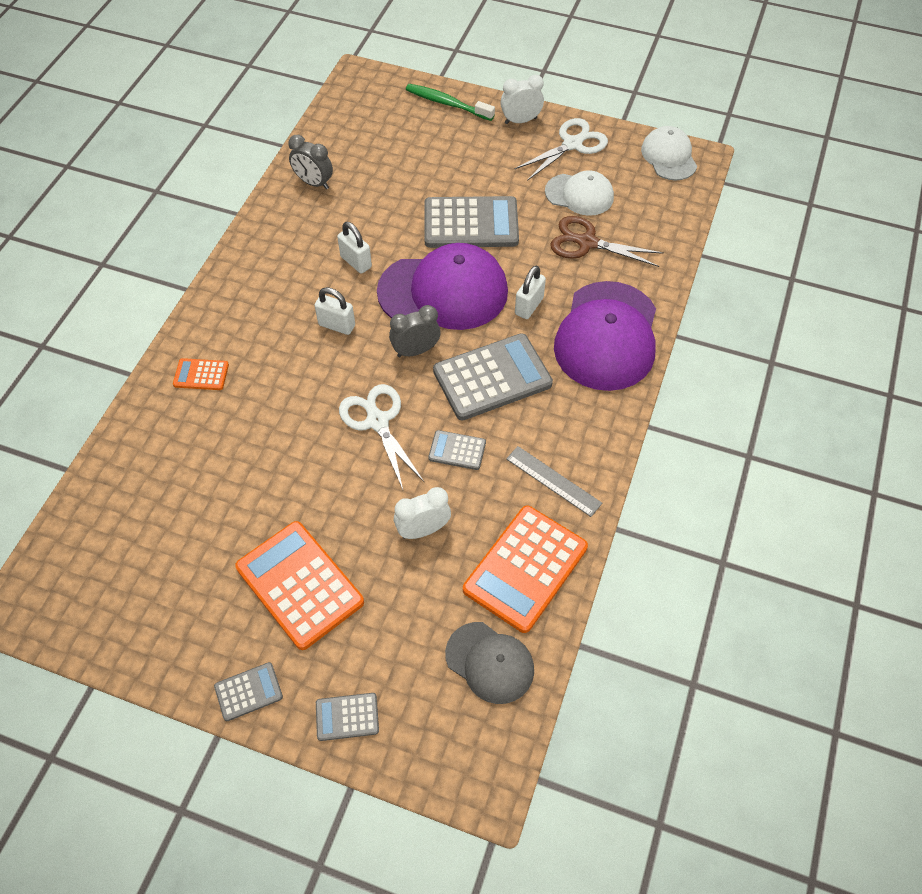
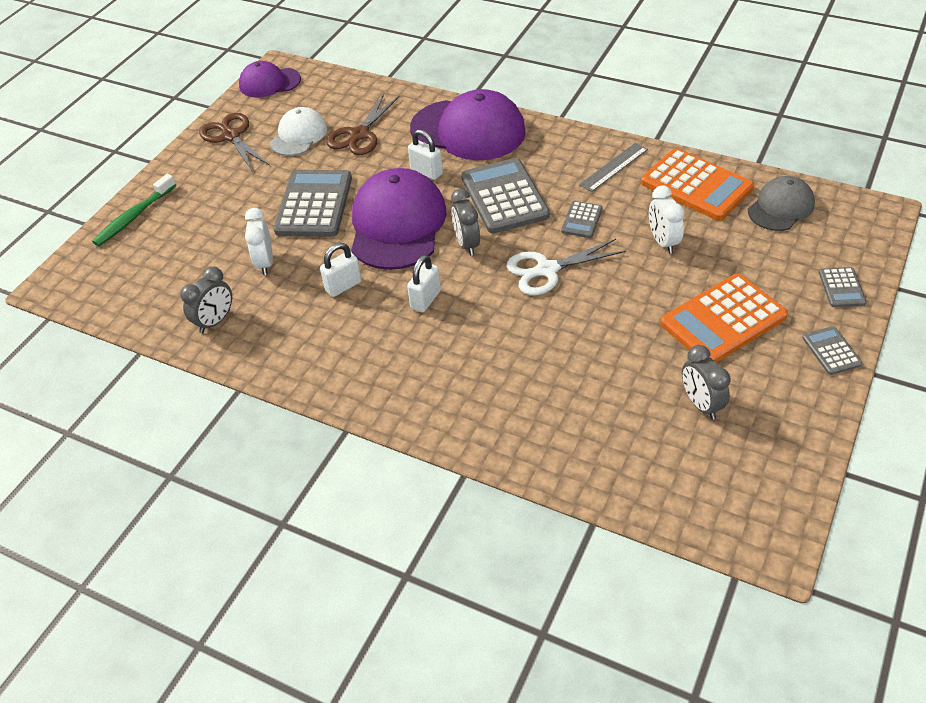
camera: 80 degrees left, 10 degrees down
(186, 558) = (701, 404): none -> grey clock
(201, 375) = (475, 407): orange calculator -> none
(520, 121) = (184, 167): white clock -> white clock (265, 263)
(572, 144) = (231, 136): white scissors -> brown scissors
(669, 156) = (269, 83): white cap -> purple cap

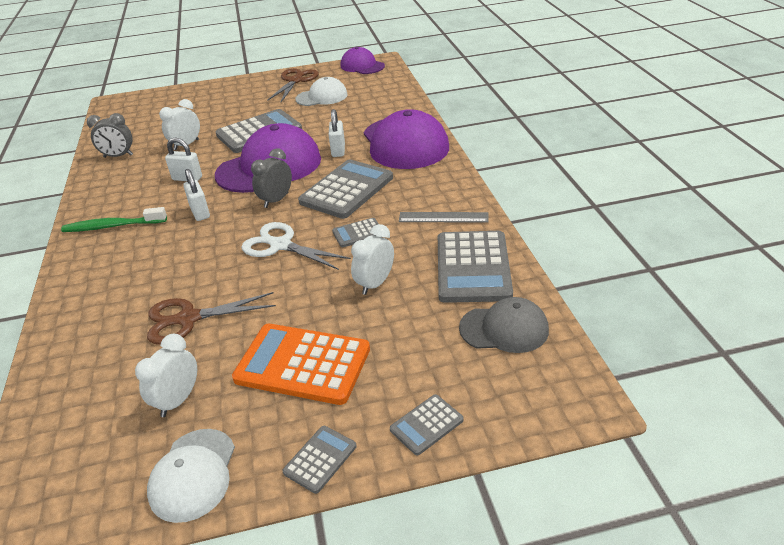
camera: 50 degrees right, 10 degrees down
(134, 217) = (191, 93): green toothbrush -> green toothbrush (112, 226)
(359, 134) = (348, 112): brown scissors -> brown scissors (188, 319)
(425, 299) = (200, 212): white padlock -> white padlock turned 75 degrees clockwise
(696, 185) = (473, 267): orange calculator -> grey calculator
(701, 404) = (178, 400): grey clock -> white clock
(792, 421) = (193, 474): none -> white cap

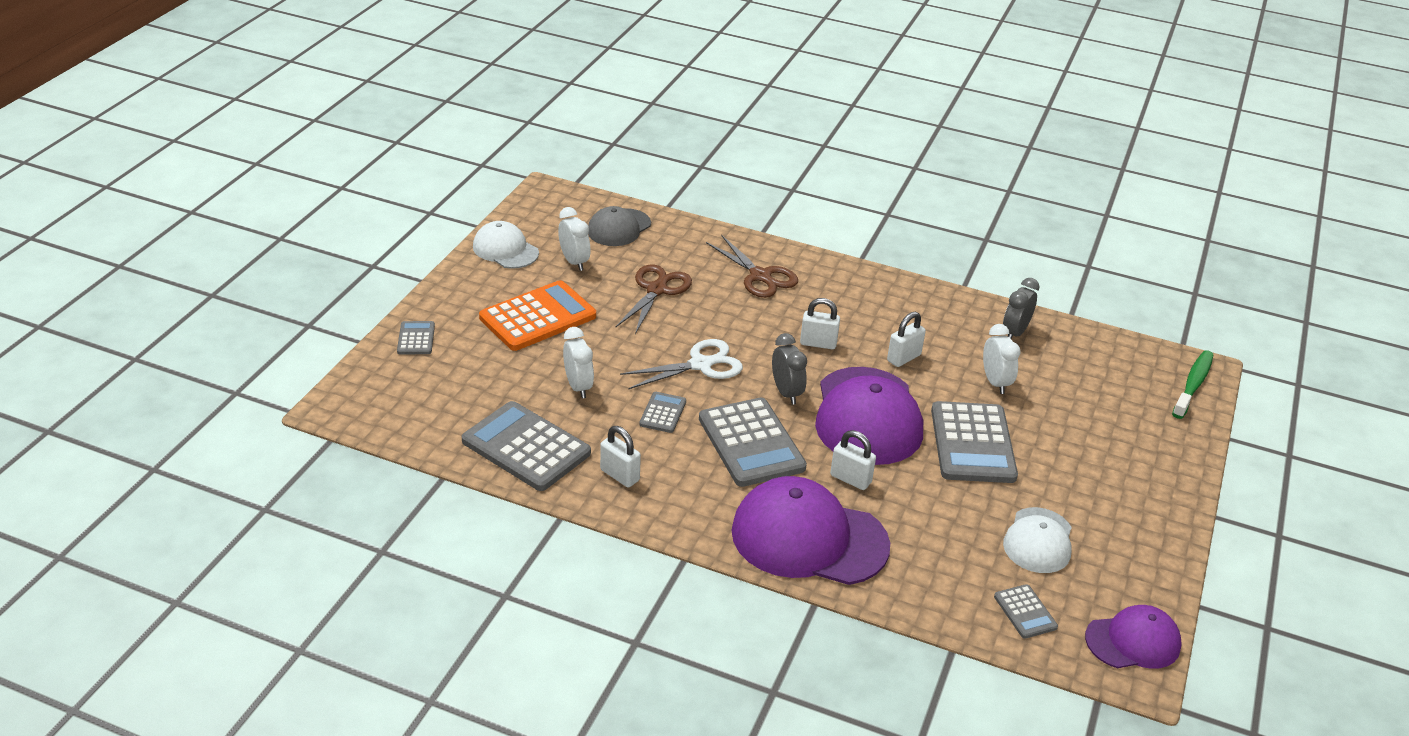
camera: 120 degrees right, 0 degrees up
(112, 226) = (851, 293): green toothbrush -> green toothbrush (1193, 384)
(295, 81) = (1131, 544): brown scissors -> brown scissors (760, 276)
(320, 459) = (451, 292): grey calculator -> grey calculator (1025, 612)
(443, 217) = (620, 475): grey ruler -> white padlock
(504, 329) = (439, 418): grey cap -> grey cap (619, 228)

